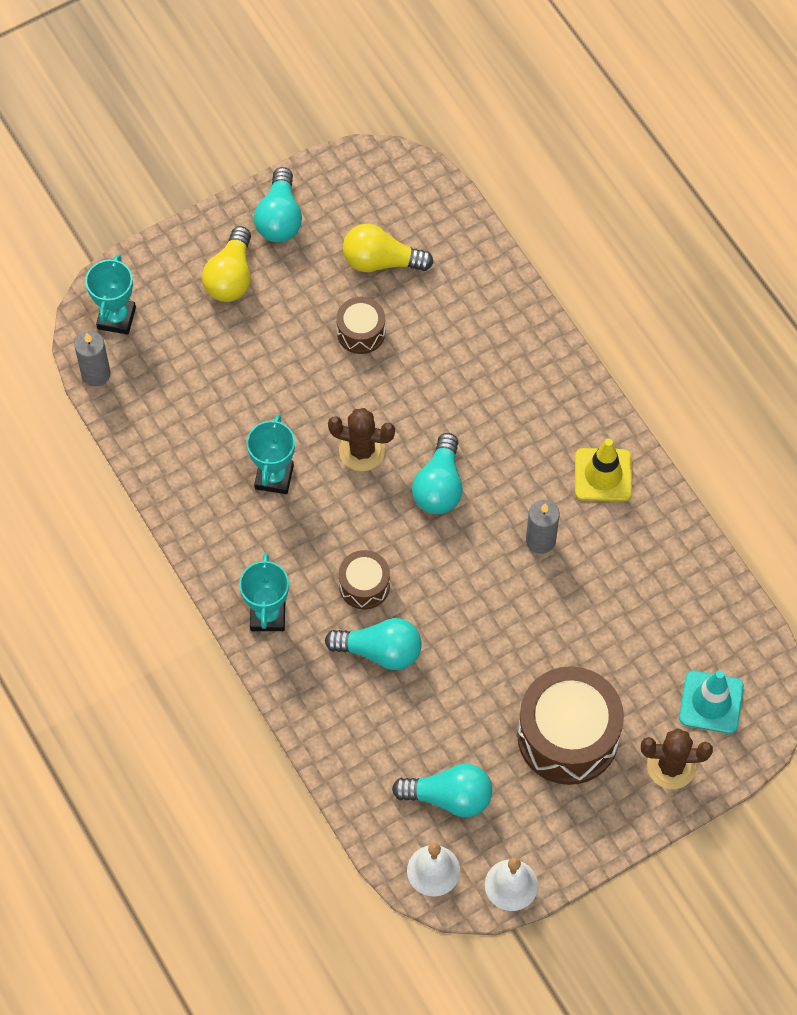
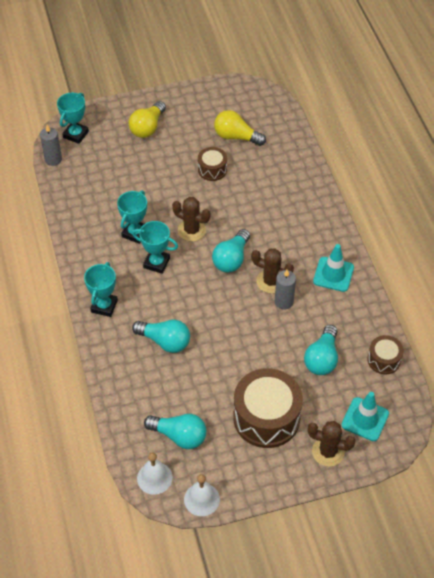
camera: 15 degrees right, 10 degrees down
(279, 218) = (186, 104): turquoise light bulb -> turquoise light bulb (322, 358)
(325, 521) = (156, 263): none -> turquoise trophy
(364, 586) = (168, 303): brown drum -> brown drum (384, 360)
(511, 510) = (271, 281): none -> brown cactus
(603, 475) = (333, 274): yellow traffic cone -> turquoise traffic cone

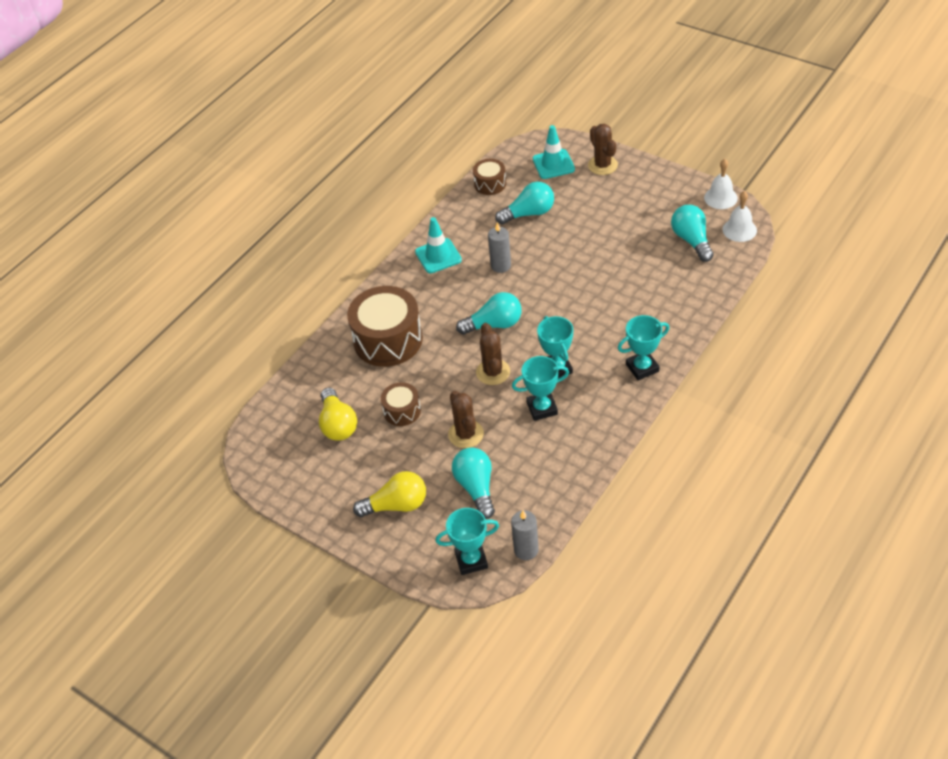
camera: 125 degrees left, 5 degrees down
(165, 341) = (626, 305): turquoise light bulb -> turquoise light bulb (476, 488)
(266, 418) = (616, 209): brown drum -> brown drum (388, 340)
(271, 281) = (489, 286): brown cactus -> brown cactus (466, 434)

